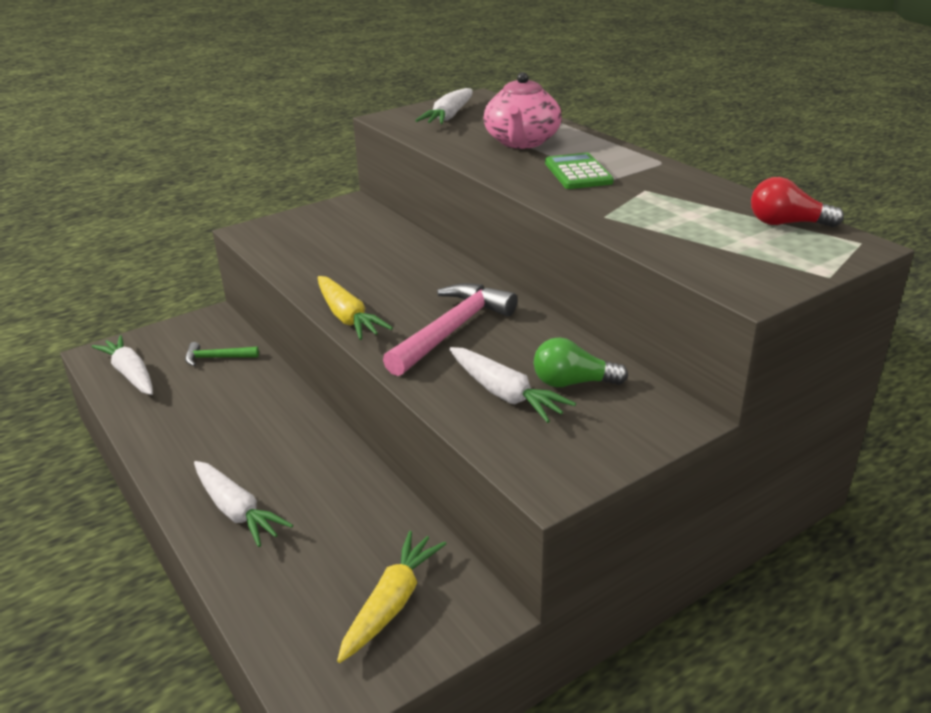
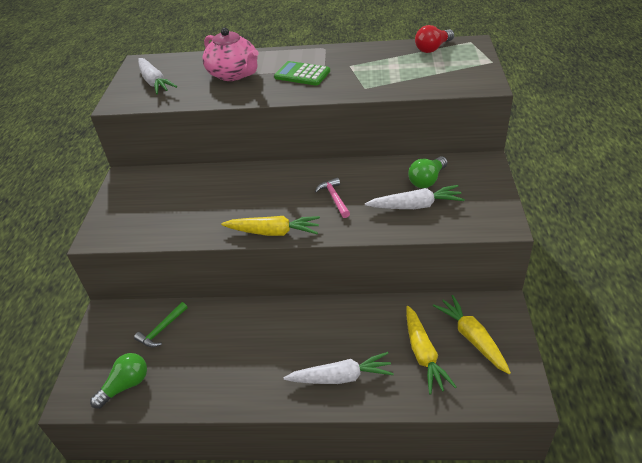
camera: 50 degrees left, 10 degrees up
(130, 374) = (125, 385): white carrot -> green light bulb
(325, 567) = (423, 354): none -> yellow carrot
(452, 330) = (334, 198): pink hammer -> pink hammer, size x0.52

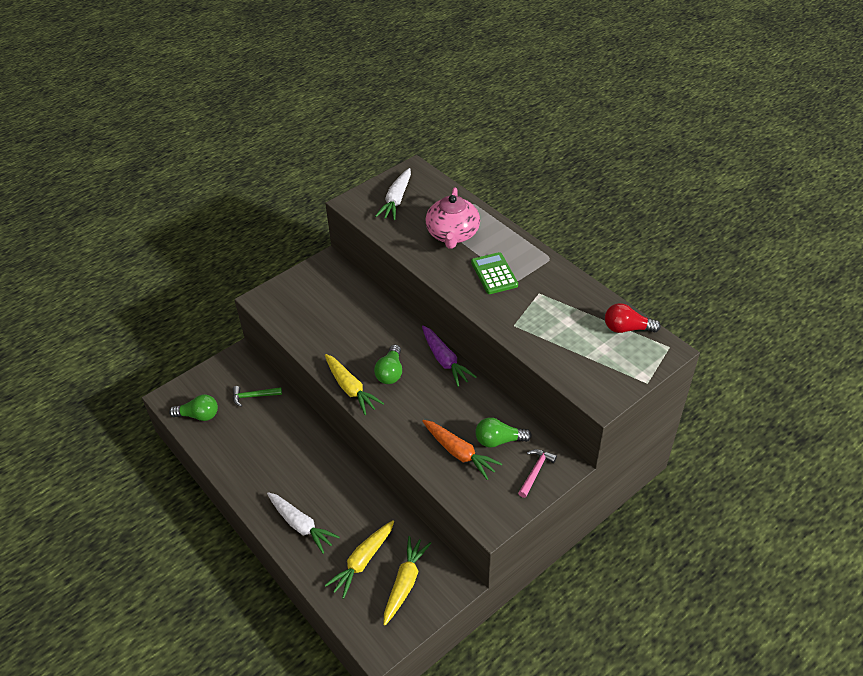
camera: 45 degrees right, 5 degrees up
(288, 201) = (390, 372): none -> green light bulb
(316, 168) = (445, 360): none -> purple carrot
(334, 198) = (420, 397): pink hammer -> pink hammer (535, 471)
(415, 206) = (459, 453): white carrot -> orange carrot

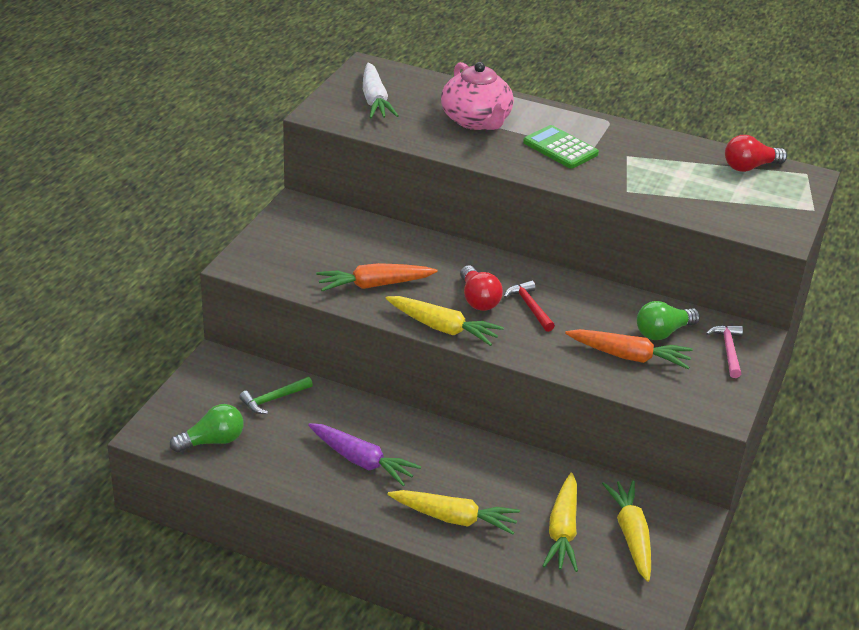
camera: 30 degrees left, 10 degrees down
(301, 525) = (454, 518): white carrot -> yellow carrot
(332, 340) = (374, 285): none -> orange carrot
(390, 372) = (478, 299): green light bulb -> red light bulb
(421, 389) = (529, 307): none -> red hammer
(445, 360) = (533, 272): purple carrot -> purple carrot (361, 461)

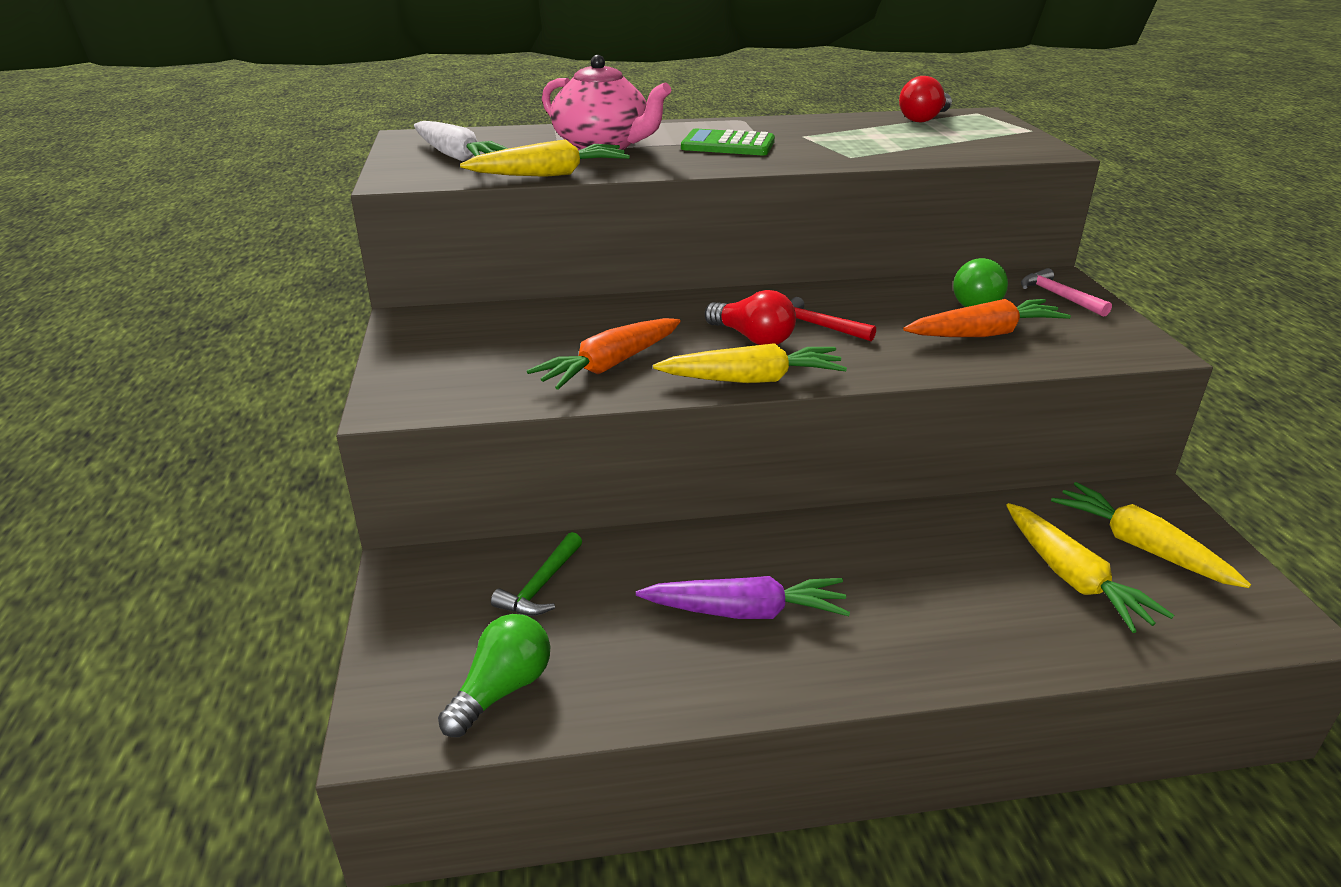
camera: 30 degrees left, 5 degrees down
(454, 518) = (943, 628): yellow carrot -> yellow carrot (550, 174)

